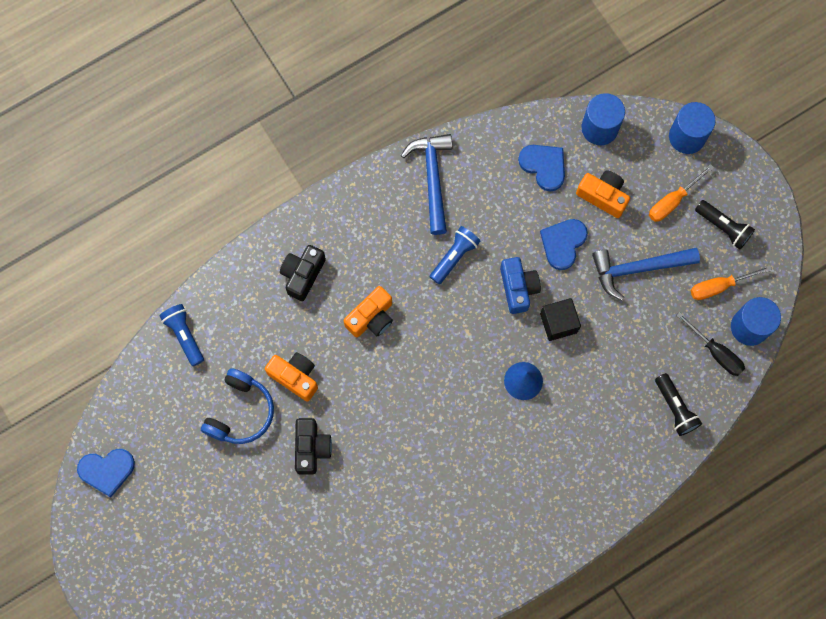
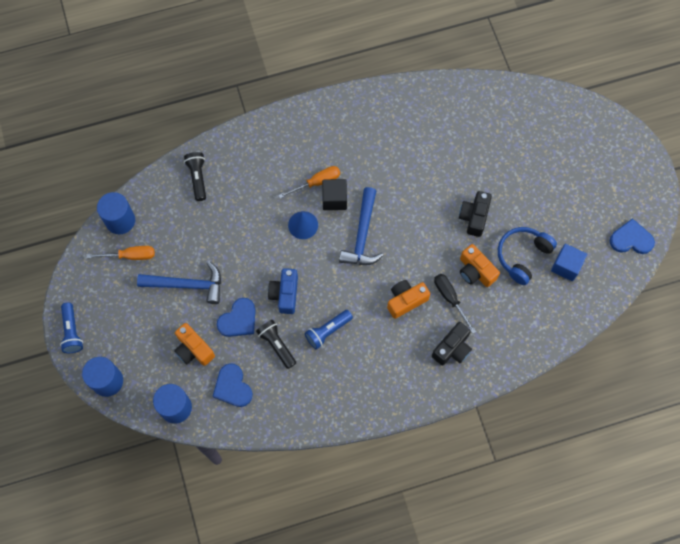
camera: 165 degrees left, 5 degrees down
(184, 335) = (556, 324): blue flashlight -> blue flashlight (72, 332)
(184, 413) = (566, 266): none -> blue cube
(432, 178) = (327, 401): blue hammer -> blue hammer (362, 235)
(558, 323) = (262, 260): black cube -> black cube (334, 199)
(673, 201) = (140, 331): orange screwdriver -> orange screwdriver (317, 182)
(715, 352) = (152, 209): black screwdriver -> black screwdriver (450, 298)
(723, 227) = (108, 299): black flashlight -> black flashlight (277, 345)

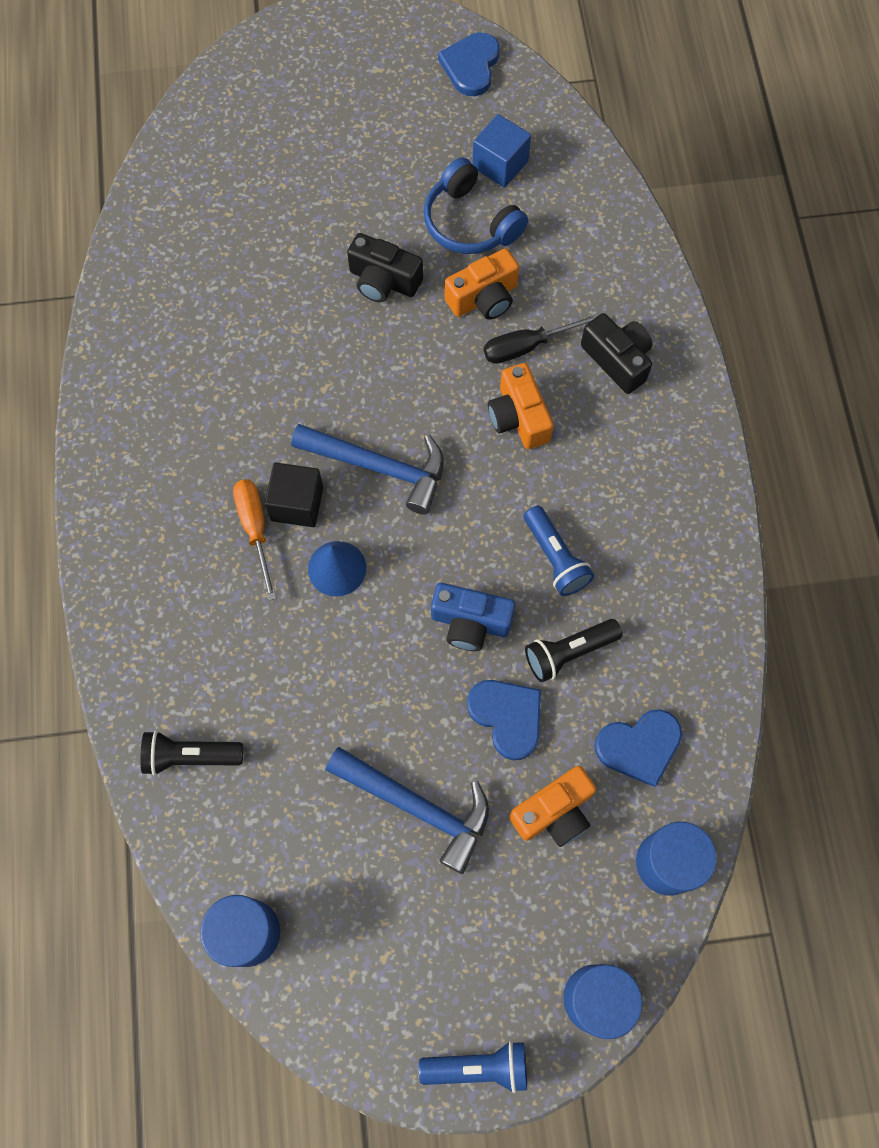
camera: 80 degrees left, 0 degrees up
(130, 256) = (332, 919): orange screwdriver -> none
(187, 285) = (418, 807): blue hammer -> blue hammer turned 105 degrees clockwise

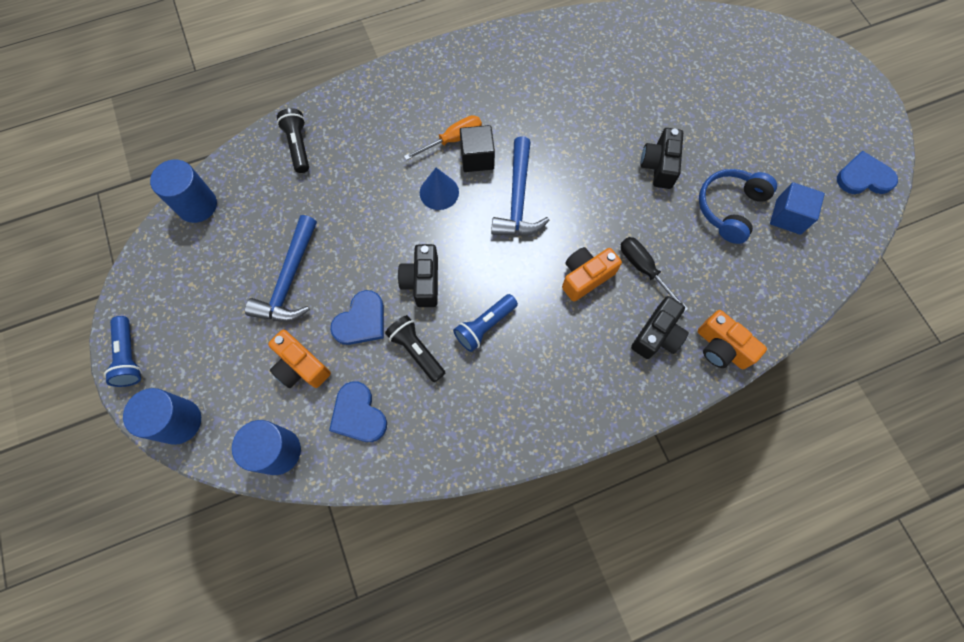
camera: 75 degrees right, 0 degrees up
(470, 622) = (422, 282): blue camera -> black camera
(484, 298) = (672, 232): orange camera -> orange camera (721, 347)

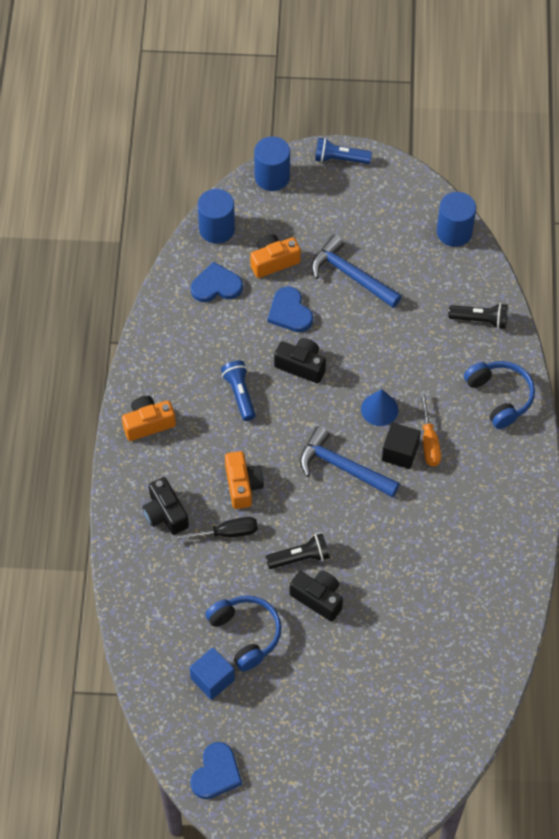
camera: 115 degrees right, 10 degrees down
(378, 102) = (500, 397): none -> blue headphones
(416, 351) = (245, 340): black flashlight -> black flashlight (300, 557)
(721, 347) = (129, 555): orange camera -> orange camera (148, 423)

